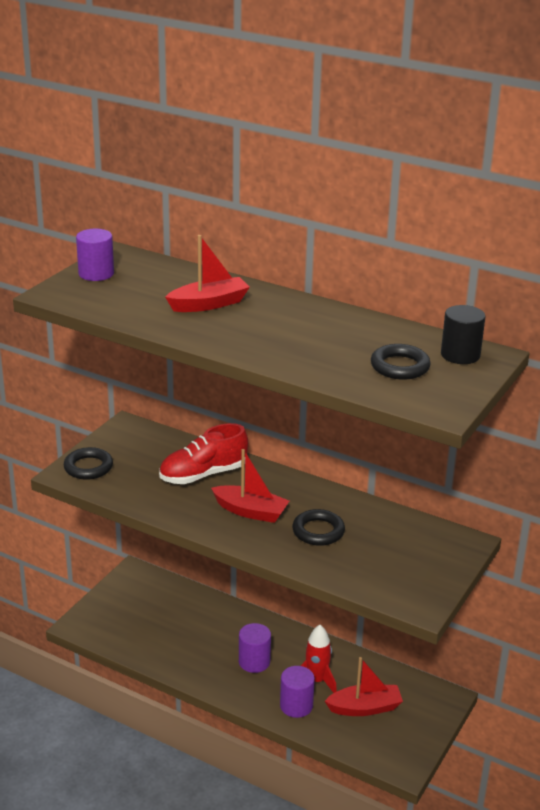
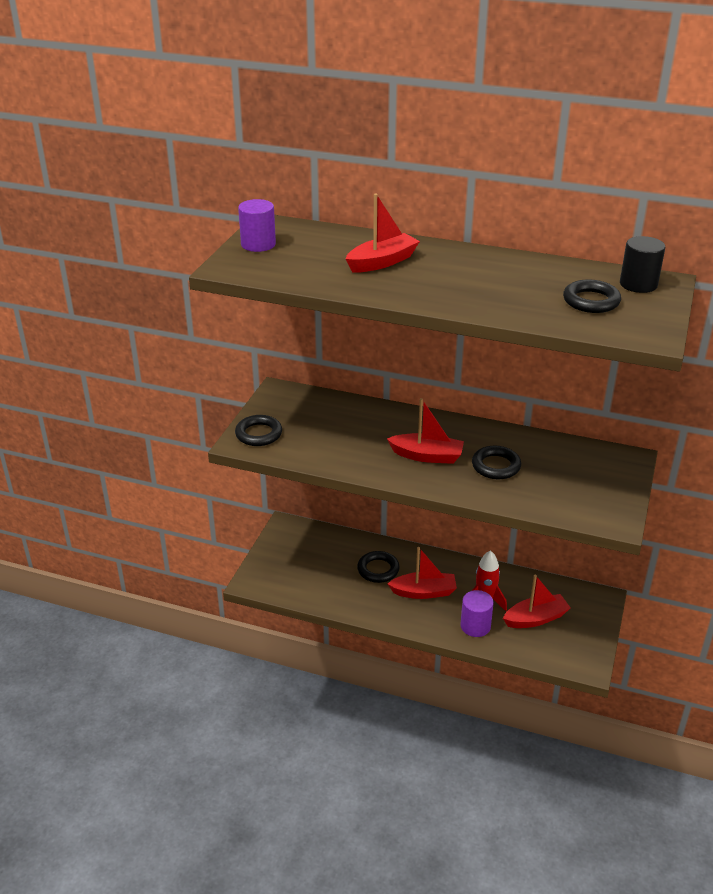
camera: 10 degrees left, 5 degrees up
(203, 474) = (369, 427): red shoe -> none
(214, 631) = (378, 569): none -> black ring
(254, 662) = (424, 592): purple cylinder -> red boat

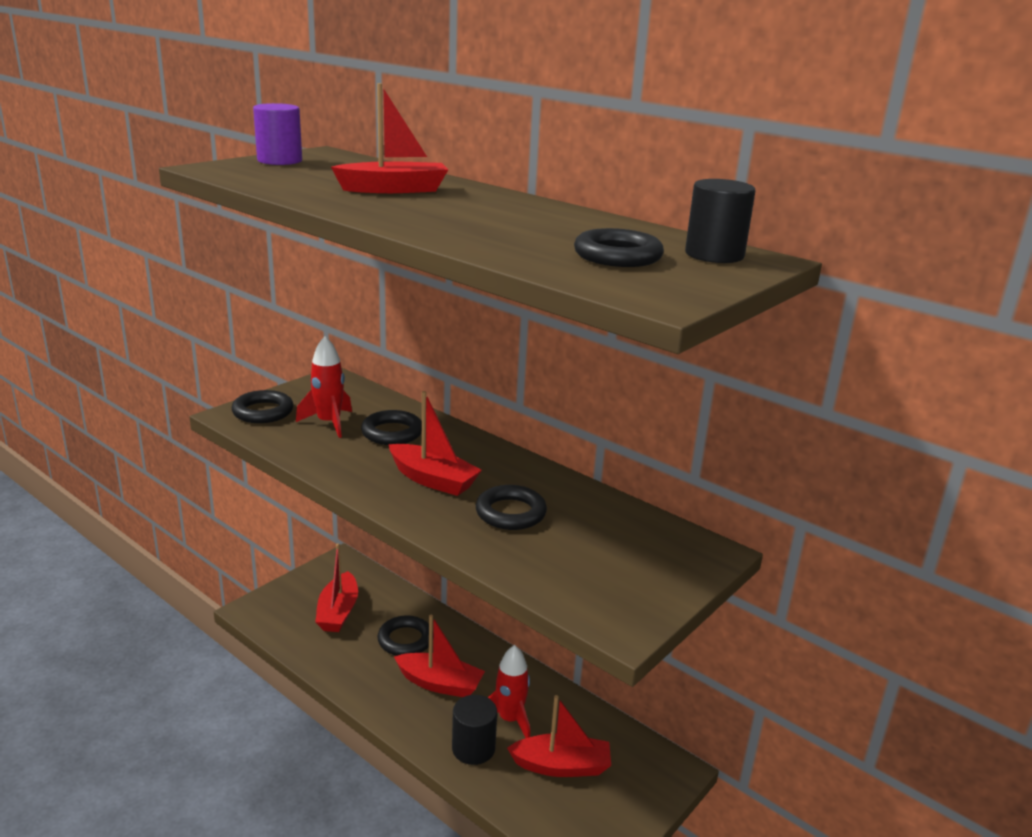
camera: 20 degrees right, 10 degrees down
(315, 430) = (329, 423): none -> red rocket
(315, 564) = (338, 612): none -> red boat
(366, 426) = (392, 433): none -> black ring
(475, 626) = (473, 748): purple cylinder -> black cylinder

